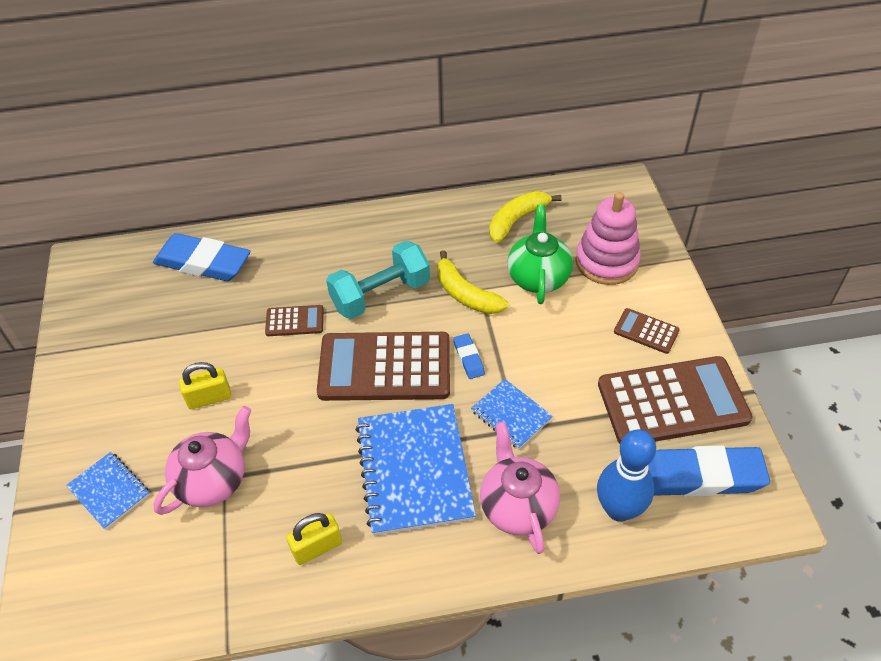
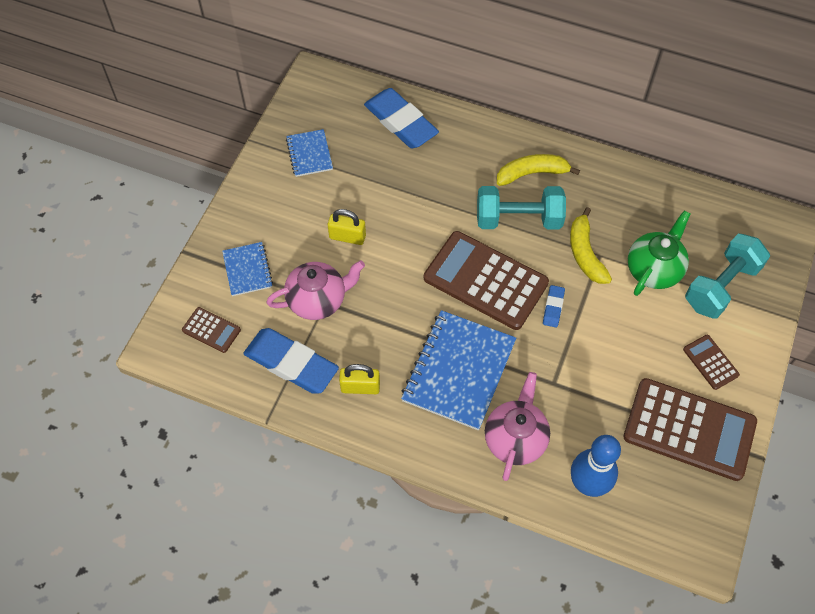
camera: 30 degrees right, 10 degrees up
(294, 321) = (441, 207): brown calculator -> brown calculator (211, 330)
(511, 415) = (556, 370): blue notebook -> blue notebook (309, 154)
(517, 220) = (671, 210): yellow banana -> yellow banana (532, 173)
(606, 262) = (721, 286): pink stacking toy -> turquoise dumbbell
(700, 476) = (668, 497): blue eraser -> blue eraser (291, 364)

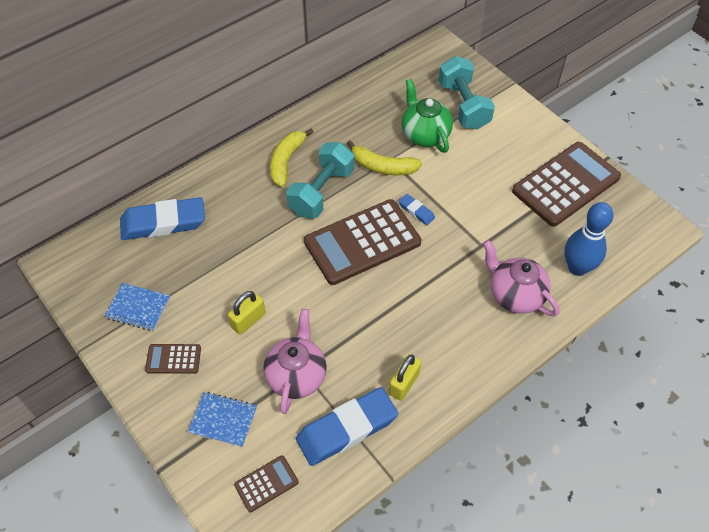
camera: 60 degrees left, 5 degrees down
(458, 371) = (432, 303): blue notebook -> none
(710, 362) = (520, 144): brown calculator -> brown calculator (173, 359)

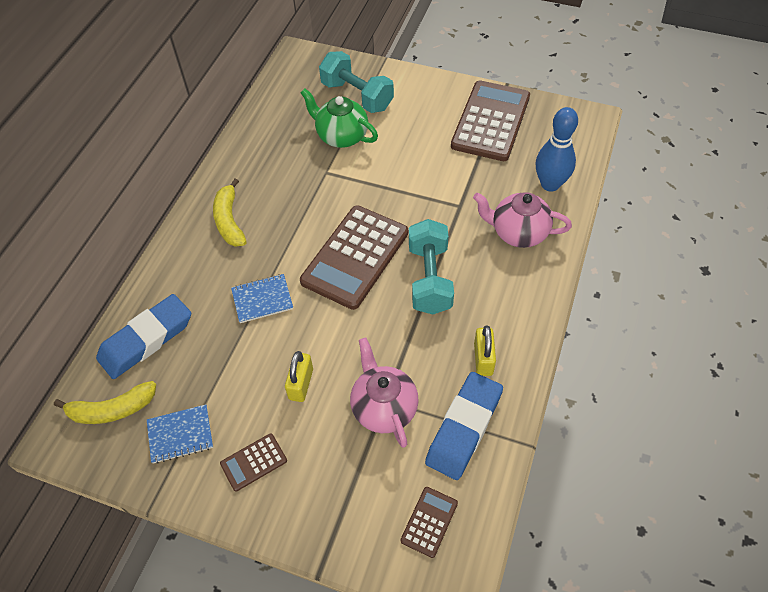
camera: 30 degrees left, 0 degrees up
(223, 420) = (345, 489): blue notebook -> blue notebook (262, 299)
(322, 192) = (284, 231): turquoise dumbbell -> turquoise dumbbell (430, 279)
(383, 167) = (324, 182): yellow banana -> yellow banana (112, 409)
(416, 211) = (383, 205): blue eraser -> none

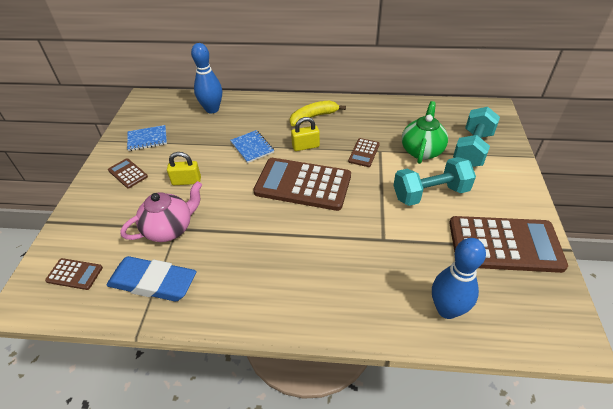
camera: 75 degrees right, 10 degrees down
(112, 409) = (164, 110): yellow banana -> none
(146, 340) = (212, 109): blue eraser -> blue bowling pin
(180, 435) = (147, 139): blue notebook -> blue notebook turned 75 degrees counterclockwise
(323, 187) = (364, 153): none -> brown calculator
(430, 279) = (295, 233): turquoise dumbbell -> turquoise dumbbell (430, 194)
(483, 359) = (220, 285): yellow padlock -> yellow padlock (305, 146)
(518, 233) = (369, 290): pink teapot -> none

